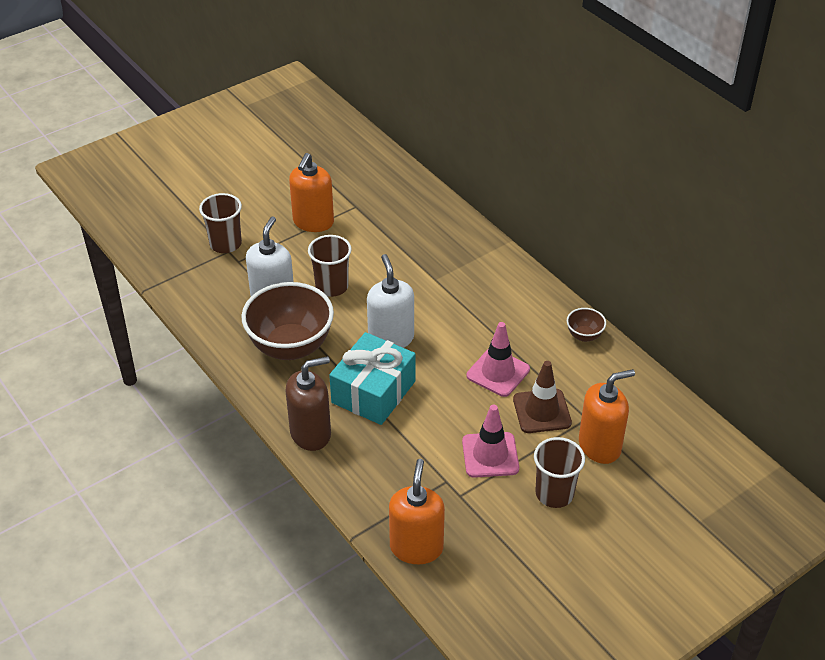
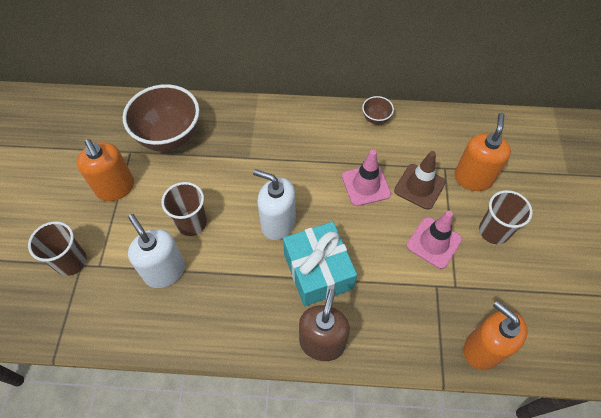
camera: 50 degrees left, 15 degrees up
(291, 347) = (224, 293): brown bowl -> brown bowl (169, 137)

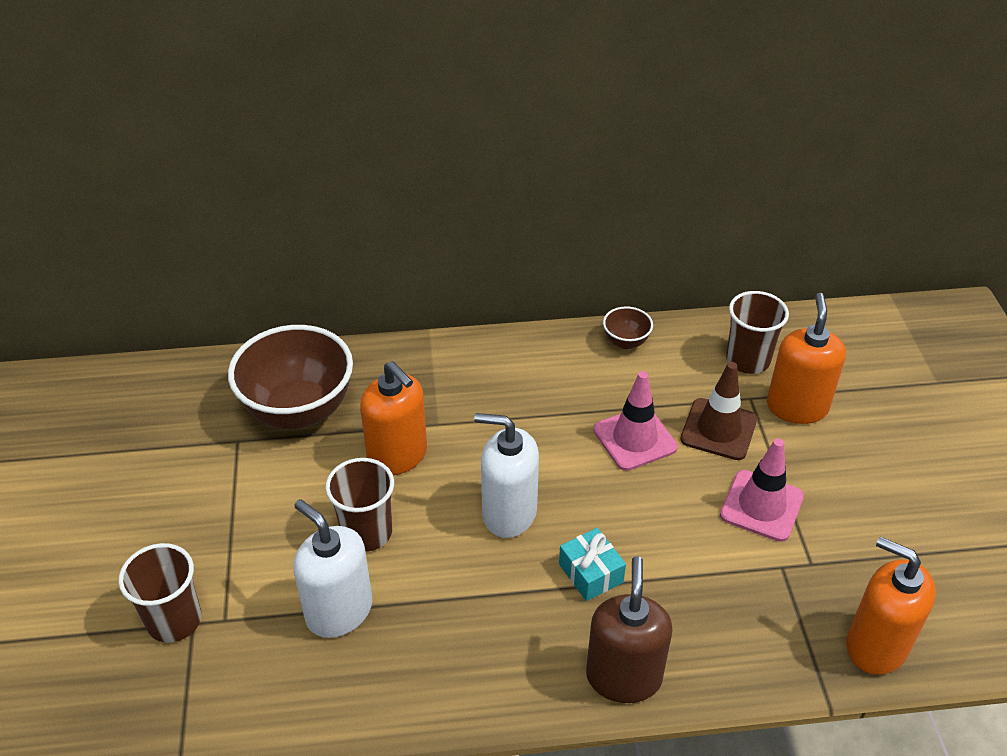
camera: 10 degrees left, 15 degrees down
(115, 188) = (225, 498): orange soap dispenser -> orange soap dispenser (398, 455)
(318, 271) = (591, 573): turquoise gift -> turquoise gift, size x0.52
(494, 231) = (848, 476): brown cup -> brown cup (747, 360)

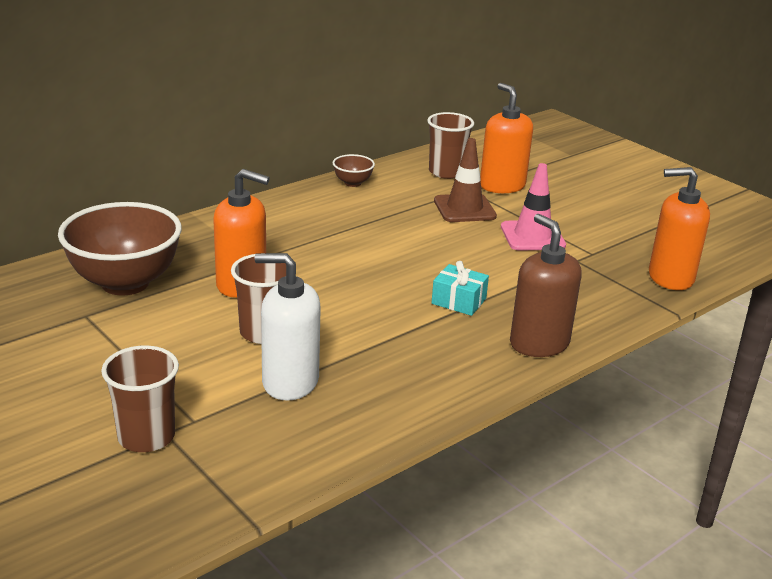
camera: 35 degrees left, 15 degrees down
(508, 513) = (365, 289): white soap dispenser -> none
(635, 439) = (413, 228): pink traffic cone -> none

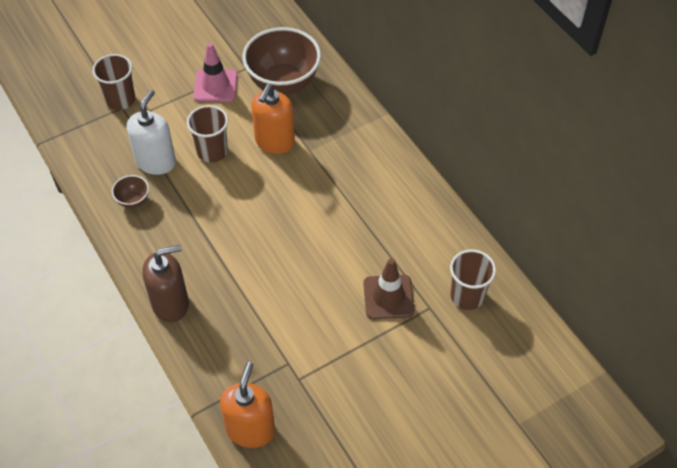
camera: 100 degrees right, 25 degrees up
(352, 183) = (440, 220): brown bowl -> brown bowl (133, 201)
(459, 301) = (235, 265): turquoise gift -> none
(502, 186) = (437, 338): orange soap dispenser -> none
(532, 236) = (333, 339): pink traffic cone -> pink traffic cone (215, 86)

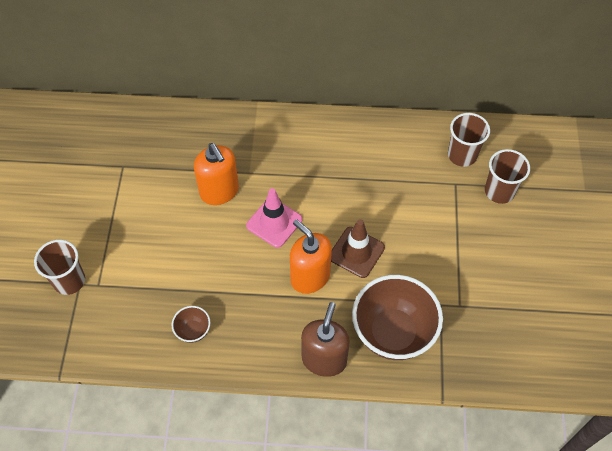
camera: 55 degrees left, 5 degrees up
(156, 162) = (165, 290): white soap dispenser -> none
(212, 151) = (191, 241): brown cup -> brown cup (499, 191)
(215, 86) = (121, 199): pink traffic cone -> pink traffic cone (274, 222)
(250, 429) = (483, 365): orange soap dispenser -> orange soap dispenser (310, 277)
(283, 83) = (164, 150): brown bowl -> brown bowl (393, 333)
(388, 297) = (428, 203): brown traffic cone -> brown traffic cone (356, 252)

